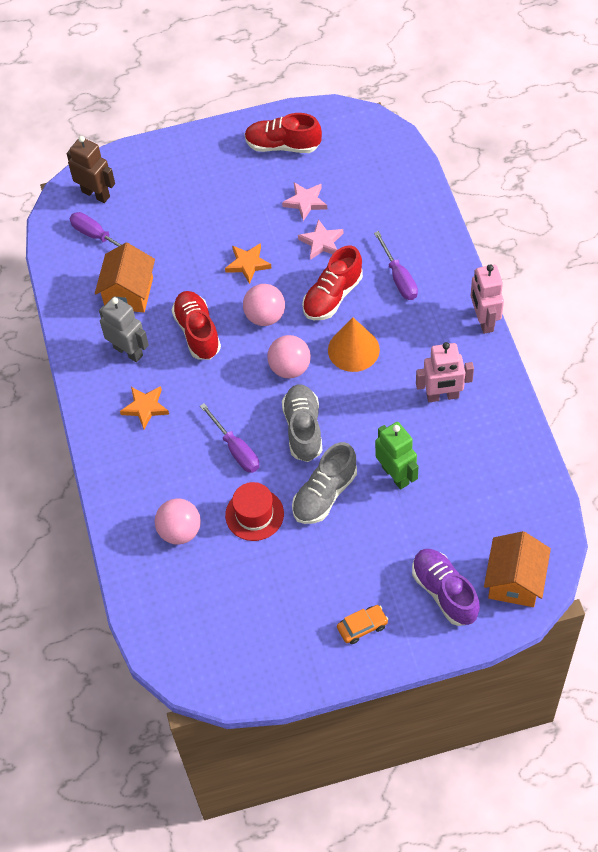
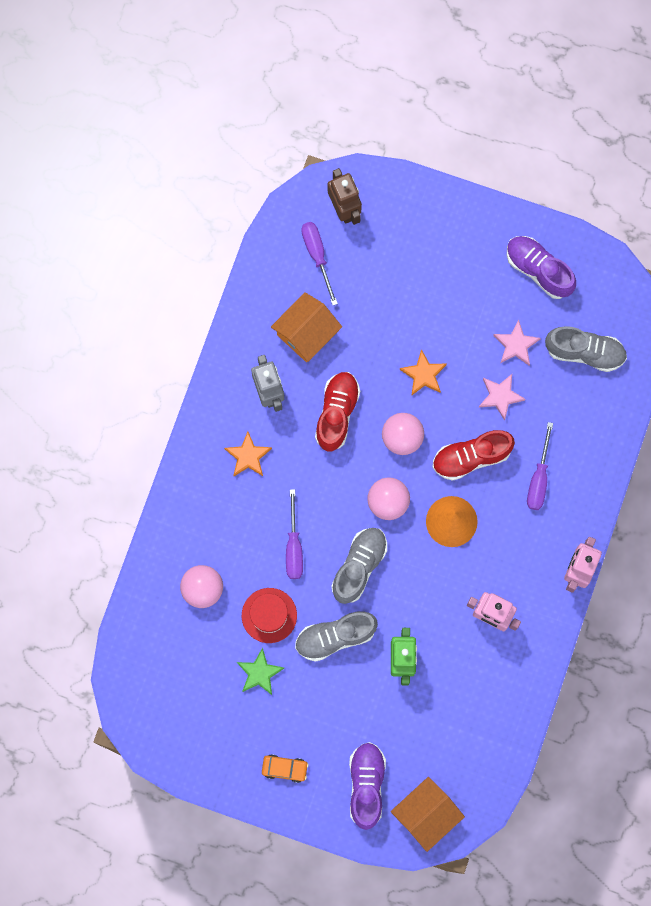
camera: 30 degrees right, 20 degrees up
(280, 565) = (259, 673): none -> green star
(283, 145) = (539, 270): red shoe -> purple shoe
(363, 175) = (585, 352): none -> grey shoe

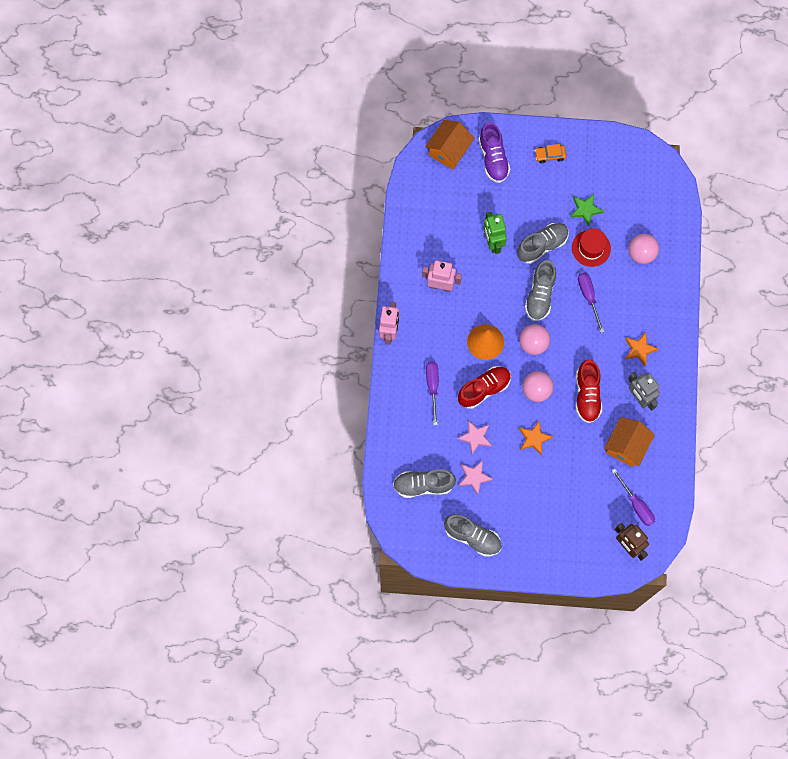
camera: 165 degrees right, 5 degrees down
(539, 270) = (472, 537): purple shoe -> grey shoe

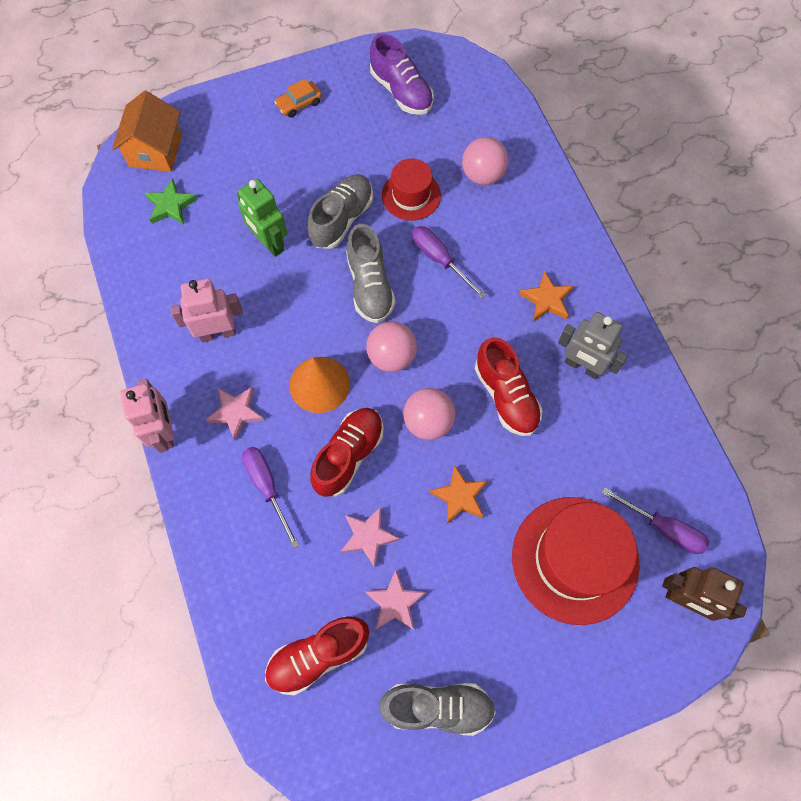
camera: 25 degrees left, 5 degrees down
(423, 485) = (318, 655): grey shoe -> red shoe
(432, 337) = (236, 412): none -> pink star
(493, 158) = (222, 136): purple shoe -> purple shoe (401, 91)
(580, 499) = (575, 559): none -> red hat
(585, 210) = (379, 151): green star -> green star (170, 205)
(626, 446) = (601, 445): orange house -> none

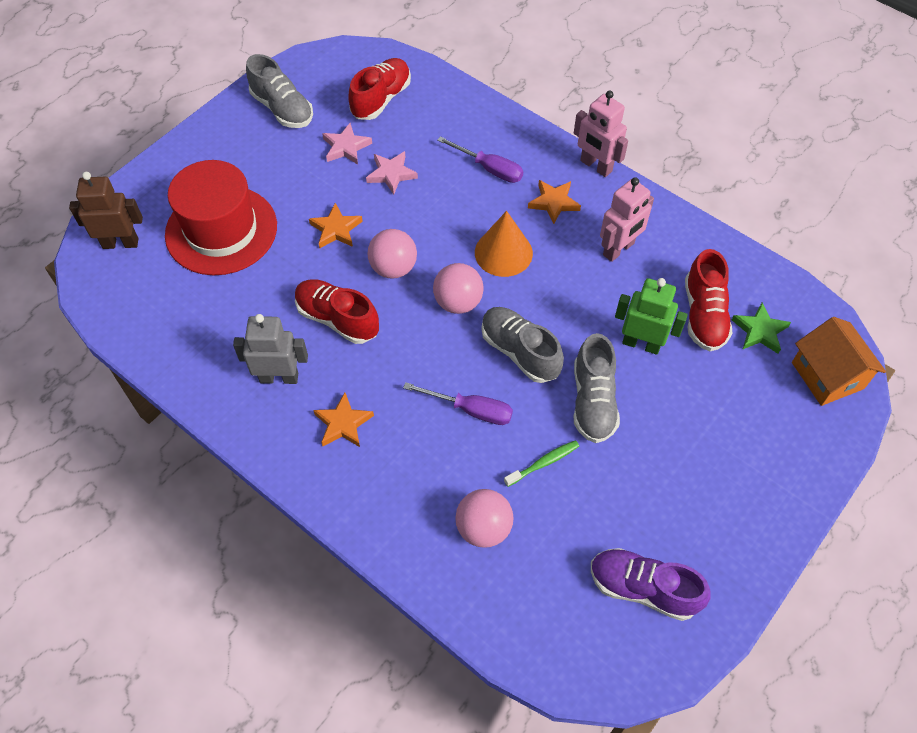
camera: 150 degrees right, 10 degrees down
(236, 412) = (554, 202): pink star -> orange star
(299, 103) = (739, 507): orange car -> none
(348, 455) = (442, 216): red shoe -> red shoe (703, 315)
(411, 195) = (543, 463): red hat -> green toothbrush
(437, 707) = (282, 109): grey shoe -> grey shoe turned 105 degrees counterclockwise
(663, 528) = (155, 283): purple screwdriver -> none

